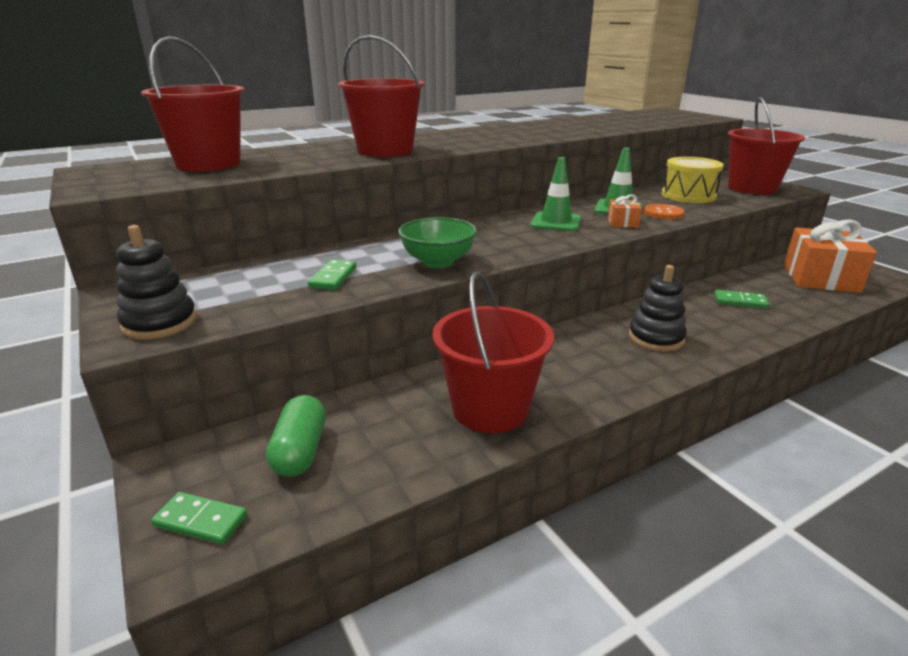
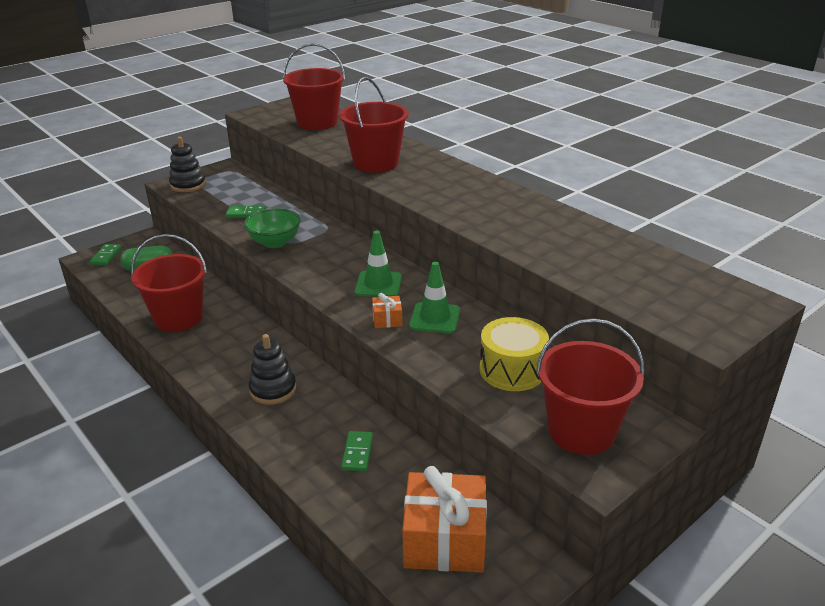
camera: 80 degrees right, 5 degrees up
(663, 213) = (427, 346): orange button -> none

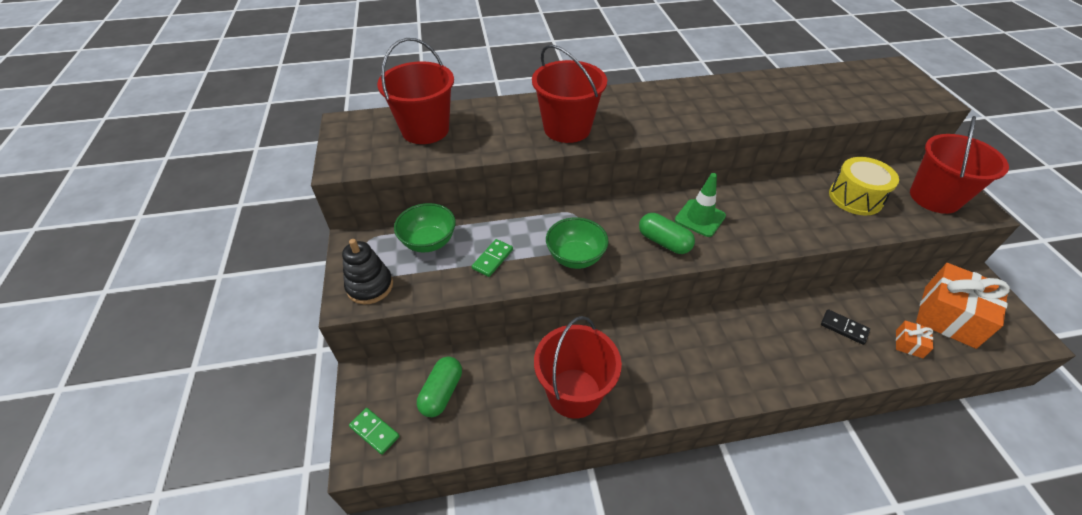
camera: 60 degrees left, 15 degrees up
(245, 188) = (429, 242): none -> green bowl
(273, 390) = (738, 354): black stacking toy -> none
(327, 274) = (664, 242): none -> green capsule
(357, 453) = (844, 328): green domino -> black domino
(387, 320) = (760, 233): orange gift -> orange gift (909, 344)
(435, 318) = (769, 207): green traffic cone -> none

